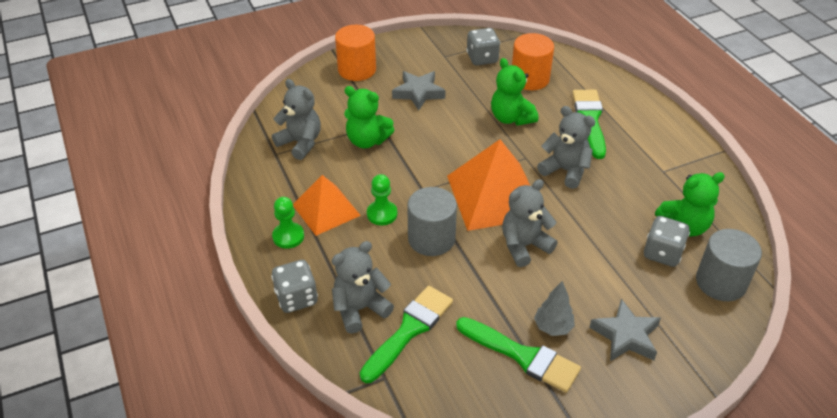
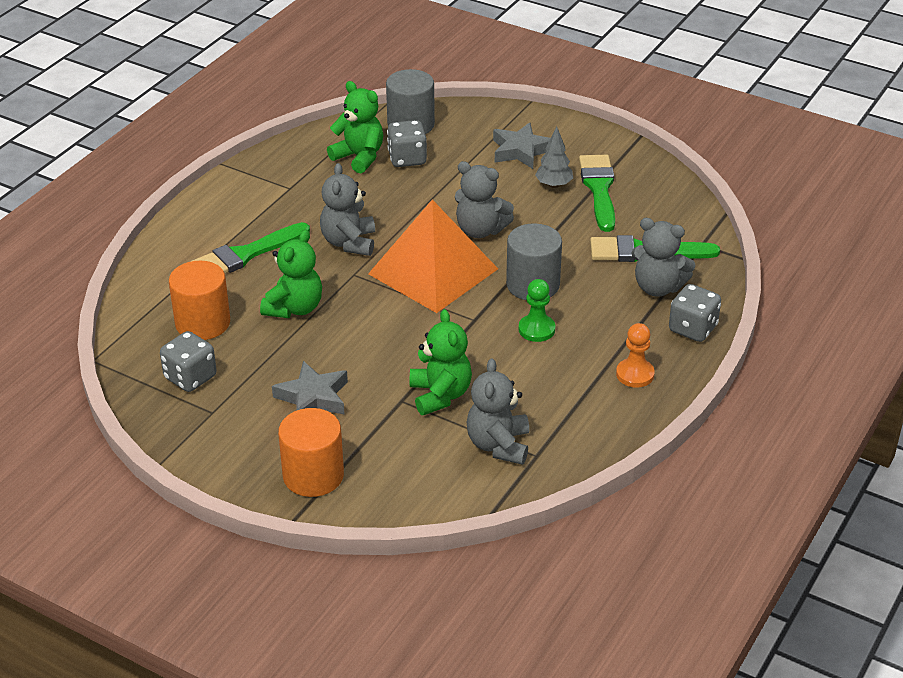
camera: 125 degrees left, 5 degrees down
(288, 236) = (635, 374): green pawn -> orange pawn
(326, 210) = (573, 369): orange pyramid -> none

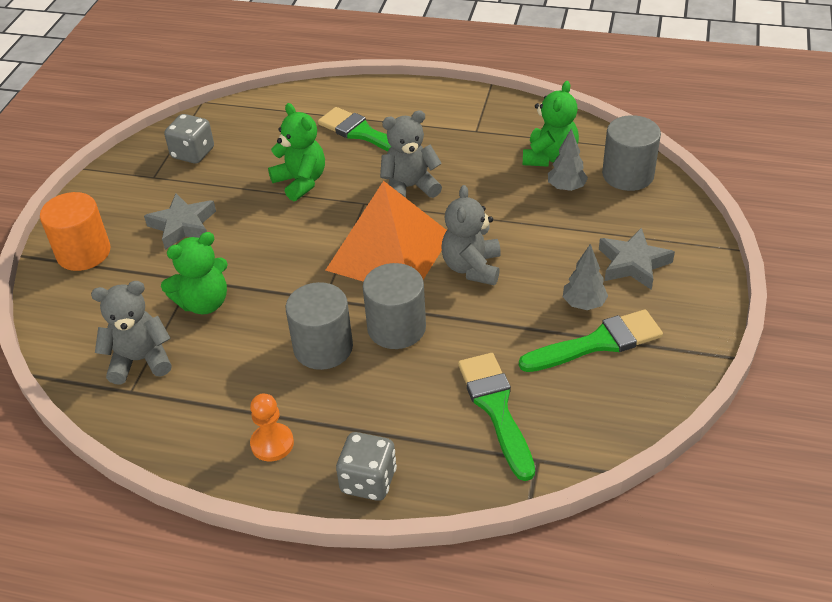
camera: 75 degrees right, 5 degrees up
(203, 323) = (264, 139): orange cylinder -> none
(294, 308) = (301, 182): green teddy bear -> green teddy bear turned 135 degrees counterclockwise
(407, 159) = (566, 188): grey dice -> grey tree
(536, 329) = (323, 347): green pawn -> grey cylinder
(658, 287) = (433, 433): grey teddy bear -> none

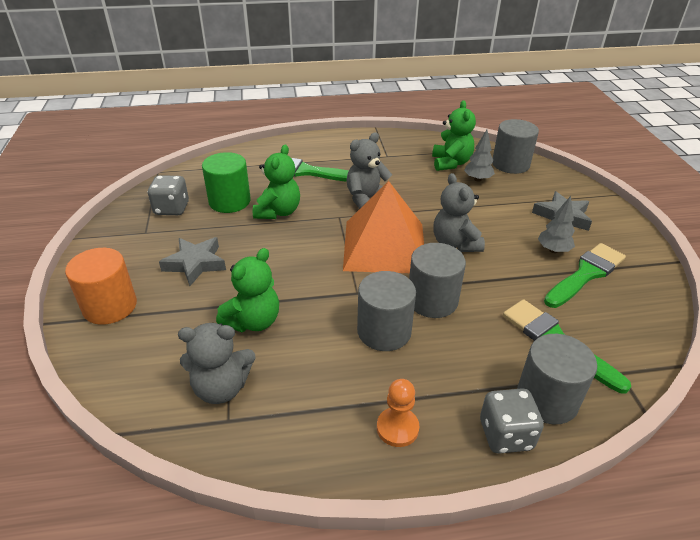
camera: 25 degrees left, 5 degrees down
(140, 360) = (221, 388): grey teddy bear -> grey teddy bear turned 150 degrees counterclockwise
(257, 157) = (229, 201): none -> green cylinder
(301, 182) = (278, 212): green teddy bear -> green teddy bear turned 75 degrees clockwise
(436, 461) = (547, 399): none -> grey cylinder

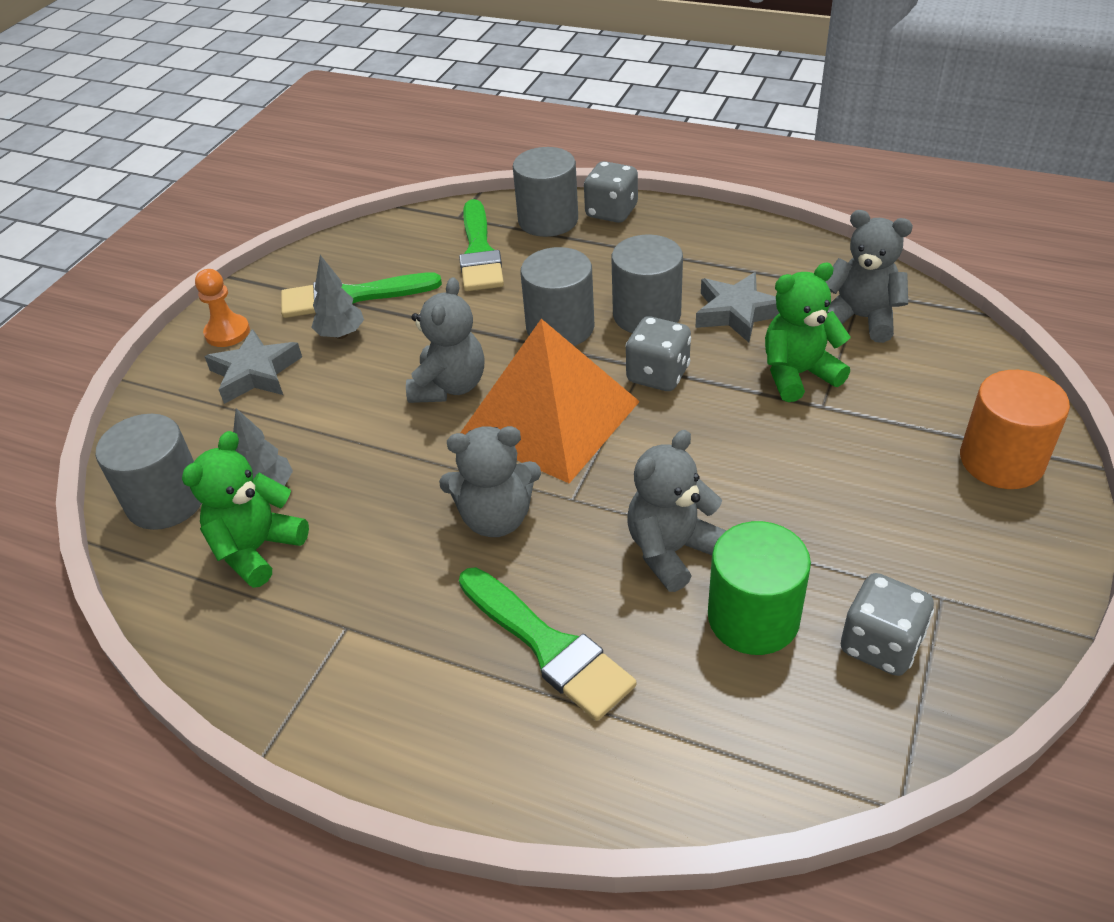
camera: 145 degrees left, 5 degrees up
(195, 264) = (857, 490): grey star -> grey star (736, 312)
(278, 212) = (671, 551): green teddy bear -> grey teddy bear
(343, 290) = (658, 375): none -> grey dice
(397, 428) = (700, 241): orange pawn -> orange pawn (227, 332)

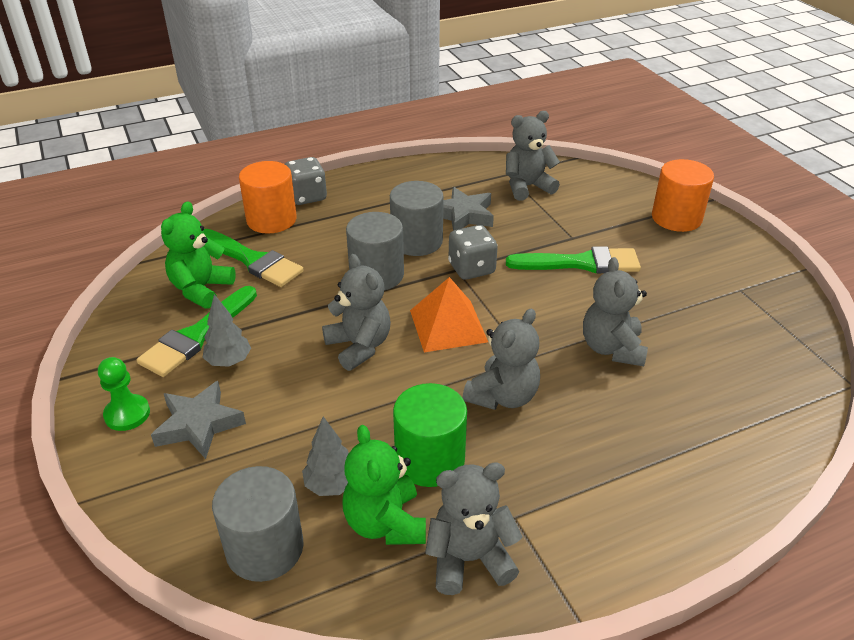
camera: 50 degrees left, 5 degrees down
(227, 332) = (127, 414): orange pawn -> green pawn
(267, 628) = (469, 559): none -> grey teddy bear
(547, 646) = (629, 437): green brush -> green brush (580, 263)
(548, 220) = (271, 220): grey cylinder -> orange cylinder
(549, 418) = (448, 326): orange pyramid -> orange pyramid, size x0.63
(753, 618) = (690, 352): green cylinder -> green cylinder (429, 460)
(798, 374) = (539, 229): green teddy bear -> green teddy bear (201, 289)
(880, 645) = (750, 325): grey dice -> none

